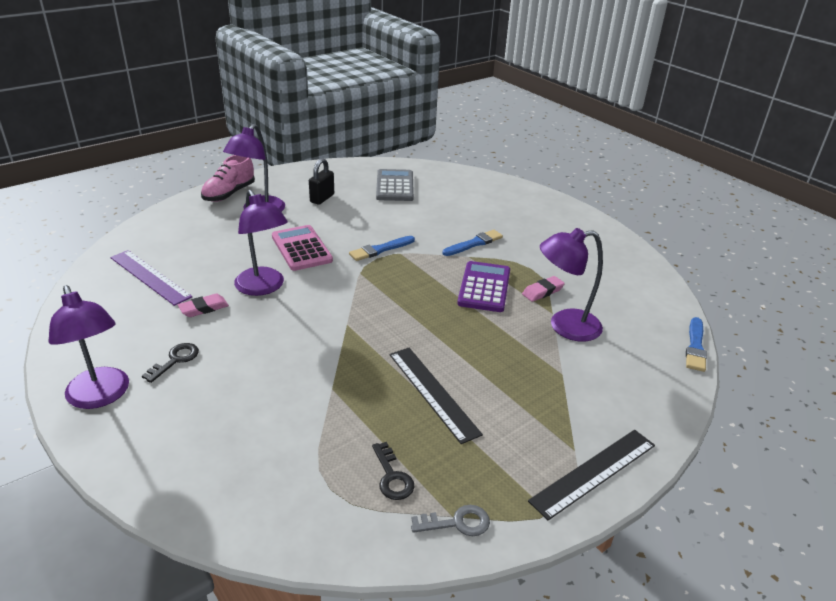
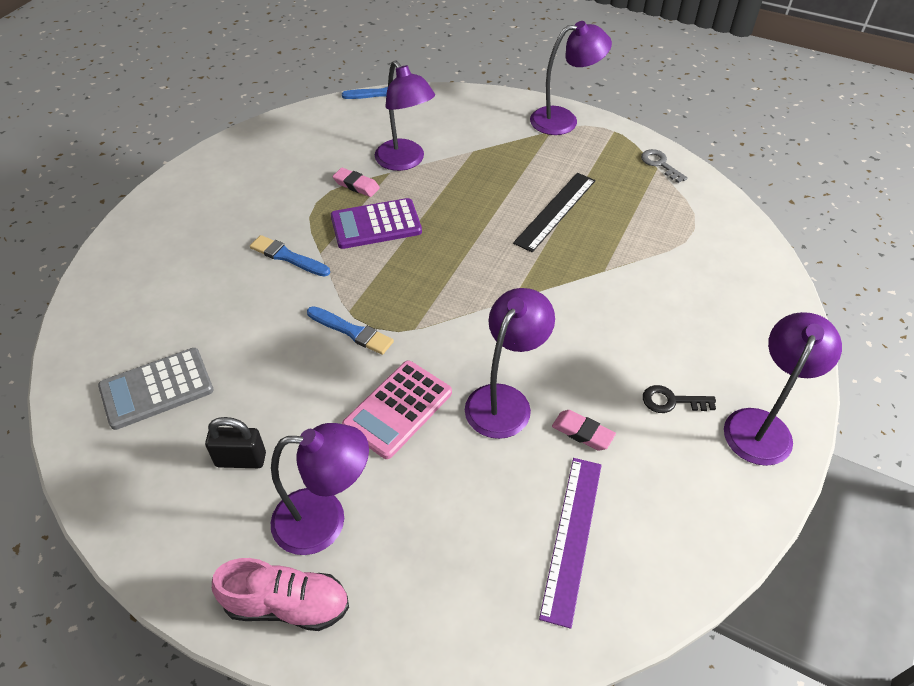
camera: 115 degrees left, 15 degrees up
(392, 476) = (655, 203): black key -> none
(594, 472) = (563, 120): black ruler -> purple lamp

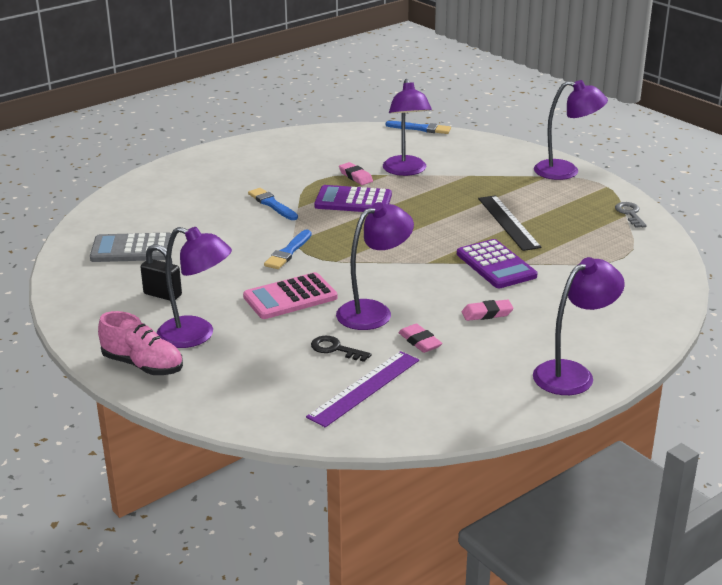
camera: 25 degrees right, 20 degrees down
(351, 331) = (288, 252): blue brush -> blue brush turned 60 degrees clockwise
(555, 211) = (508, 222): black ruler -> black ruler turned 75 degrees counterclockwise
(584, 280) = (496, 265): none -> purple calculator
(622, 360) = (487, 313): none -> pink eraser
(672, 401) = (508, 343): black key -> black key (335, 349)

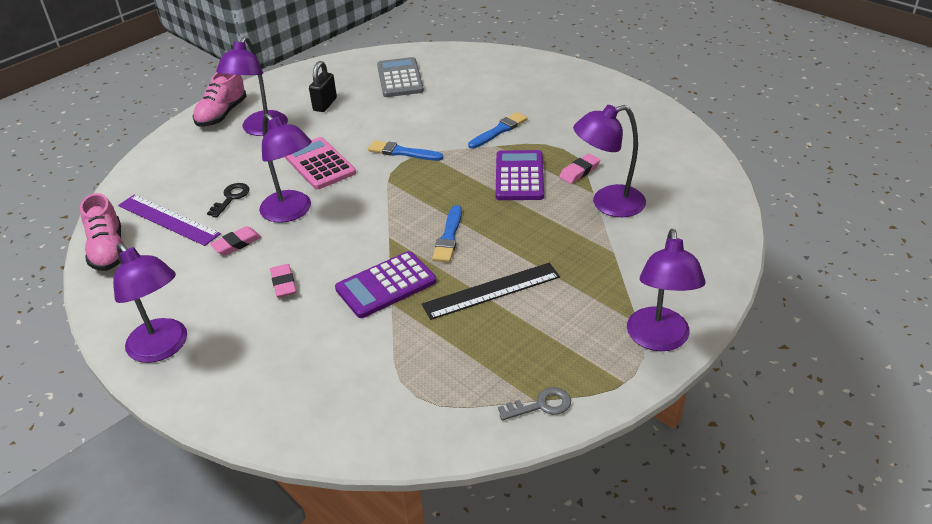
camera: 85 degrees right, 10 degrees up
(413, 424) = (108, 250): none -> pink shoe
(420, 128) = (739, 204): blue brush -> blue brush (448, 237)

